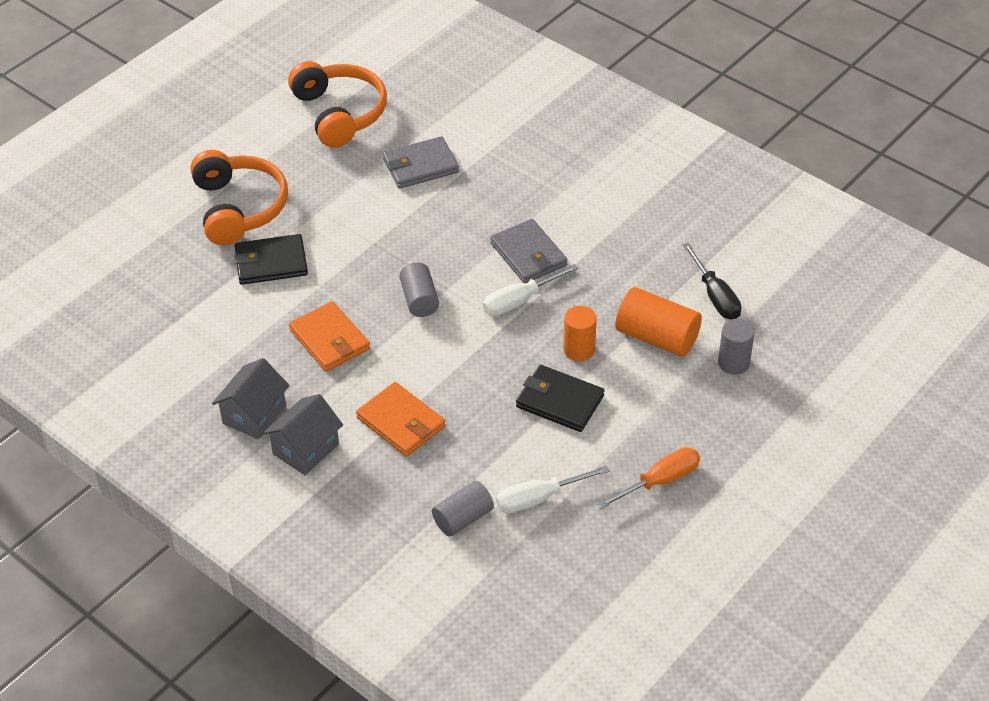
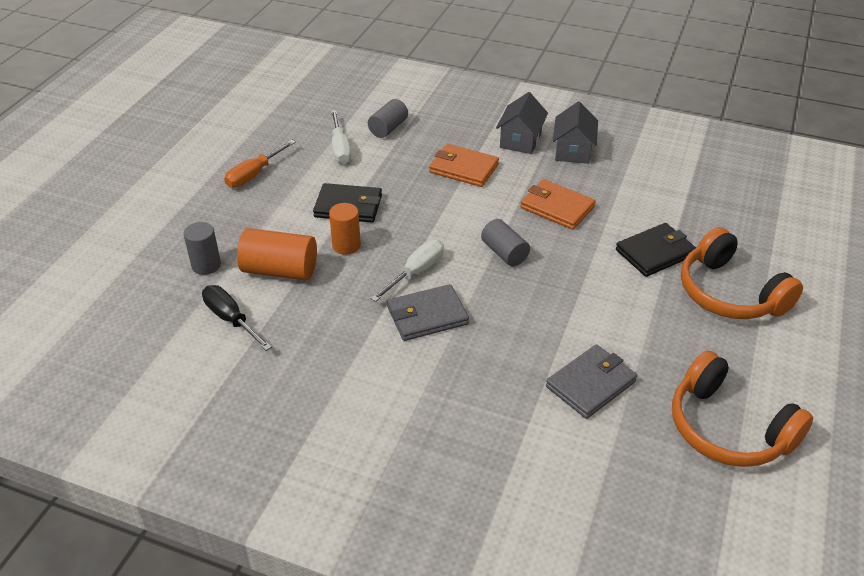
camera: 160 degrees right, 5 degrees down
(528, 254) = (427, 316): grey wallet -> grey wallet turned 60 degrees counterclockwise
(539, 498) = (340, 148): white screwdriver -> white screwdriver turned 120 degrees clockwise

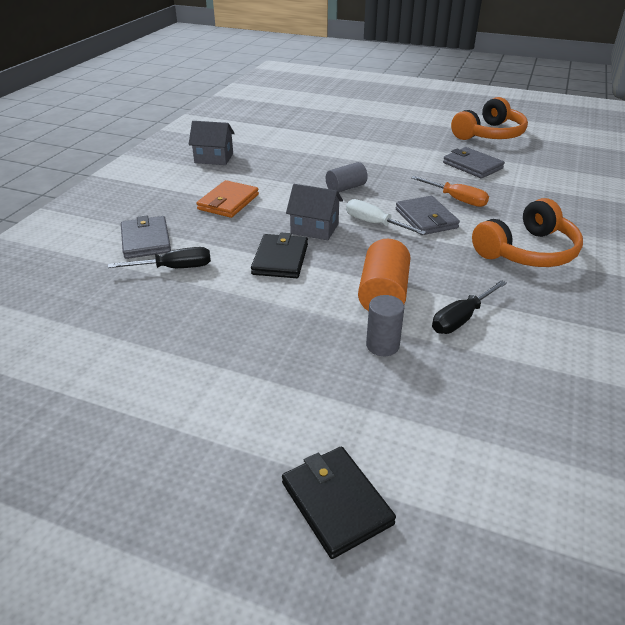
camera: 90 degrees left, 5 degrees down
(254, 174) = (212, 326): orange screwdriver -> orange screwdriver (456, 199)
(340, 148) = (174, 268): white screwdriver -> black screwdriver
(346, 245) = (342, 258): orange cylinder -> none
(388, 128) = (146, 240): grey cylinder -> grey wallet
(520, 140) = (192, 177): grey house -> grey house (314, 228)
(557, 207) = (289, 167): orange wallet -> none
(655, 253) = (341, 140): black wallet -> black wallet (336, 503)
(729, 293) = (378, 124): orange headphones -> orange headphones (527, 251)

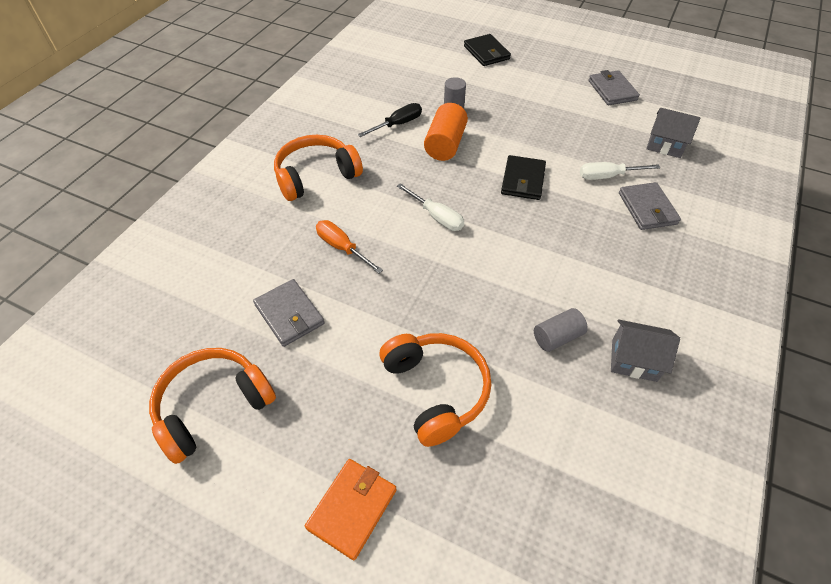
camera: 175 degrees left, 15 degrees up
(174, 268) = (608, 176): black screwdriver -> white screwdriver
(228, 202) = (587, 259): orange wallet -> orange wallet (352, 508)
(314, 228) = (494, 214): grey house -> grey house (665, 145)
(346, 188) = (458, 277): grey cylinder -> grey cylinder (557, 337)
(351, 144) = (436, 390): none -> orange headphones
(426, 219) = (385, 220): grey wallet -> grey wallet (612, 90)

